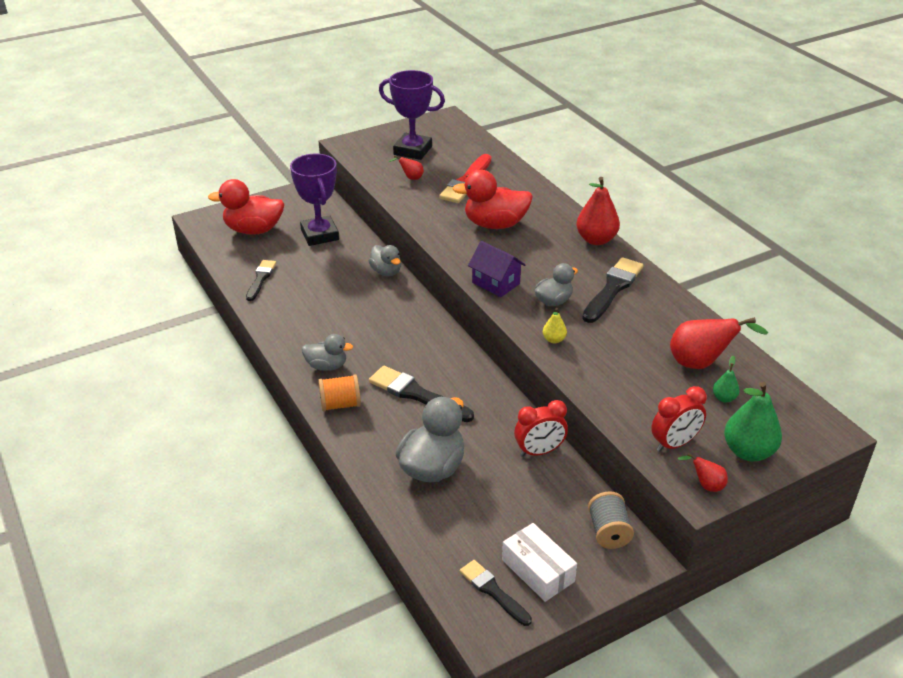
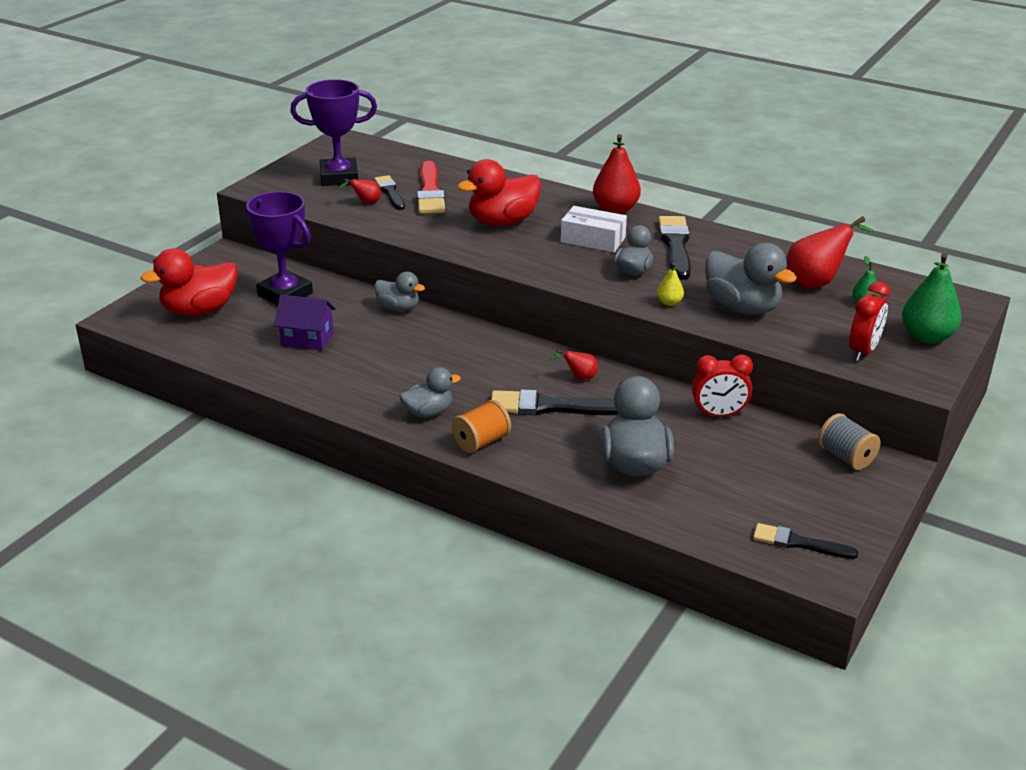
camera: 30 degrees left, 5 degrees down
(260, 279) = (261, 355): black brush -> black brush (390, 192)
(495, 283) = (561, 272): purple house -> purple house (307, 339)
(538, 570) = (819, 510): white box -> white box (593, 240)
(539, 451) = (718, 415): red clock -> red clock turned 45 degrees clockwise
(610, 365) = (742, 307): none -> grey duck
(705, 485) = (921, 373): red pear -> red pear (579, 377)

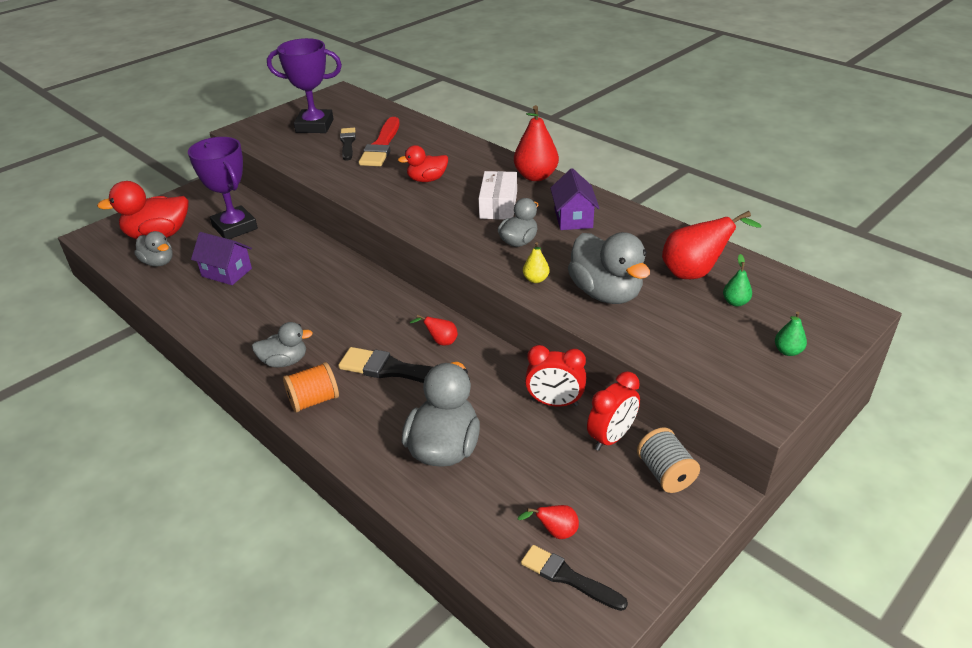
camera: 15 degrees right, 5 degrees up
(365, 202) = (321, 151): red pear -> red pear (555, 532)
(399, 308) = (320, 251): grey duck -> grey duck (158, 262)
(502, 222) = (427, 179): red duck -> red duck, size x0.60
(593, 240) = (498, 205): white box -> white box turned 60 degrees clockwise
(675, 245) = (573, 218): black brush -> purple house
(863, 351) = (710, 360): red clock -> red clock (611, 438)
(926, 337) = (787, 351): green pear -> green pear, size x0.50

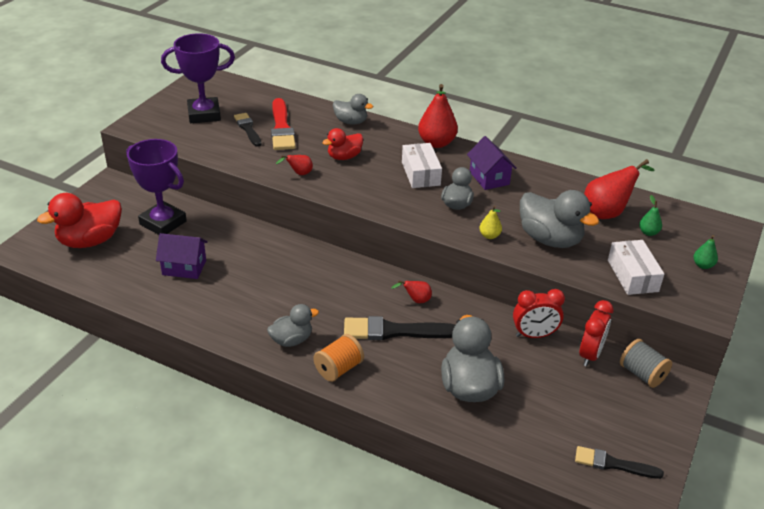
camera: 20 degrees left, 0 degrees up
(158, 262) = (109, 267): grey duck -> grey duck (351, 122)
(555, 532) = (587, 434): red pear -> red pear (299, 174)
(686, 349) = (632, 275): none -> white box

